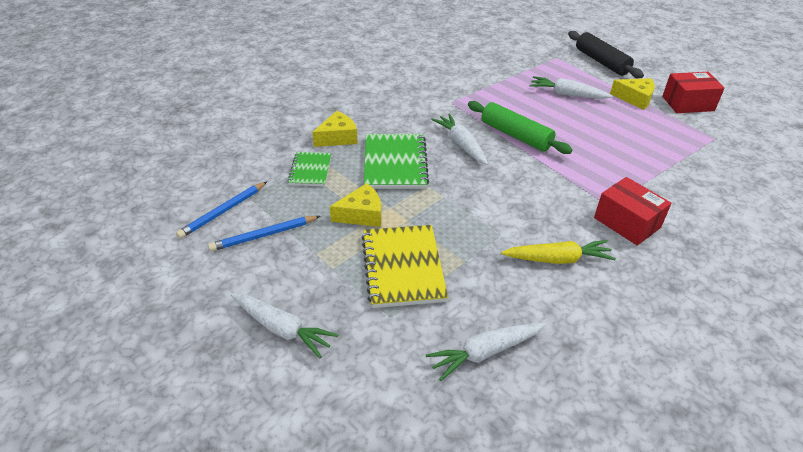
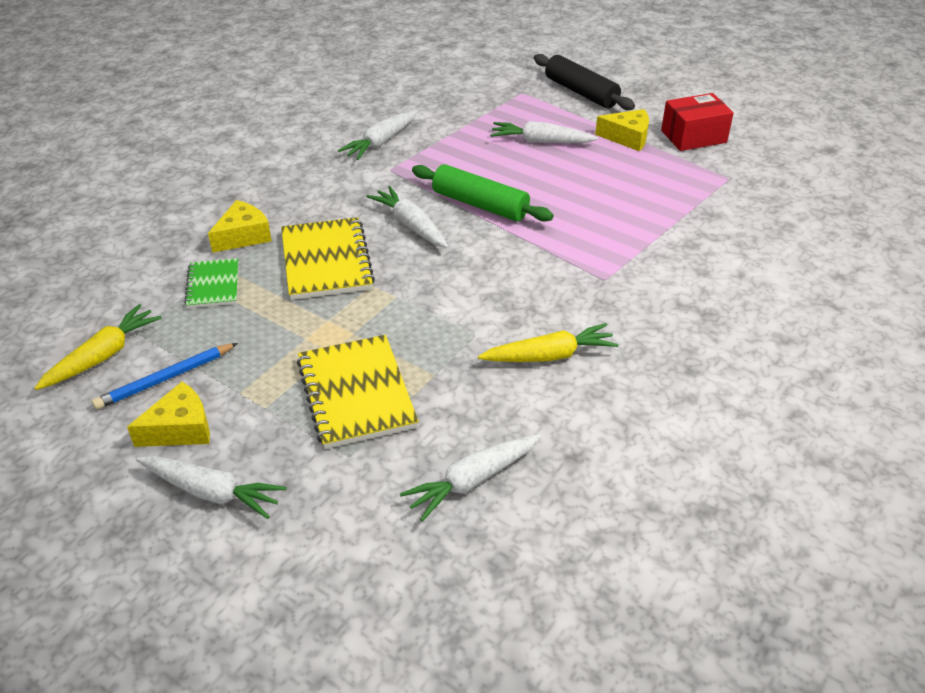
camera: 10 degrees left, 0 degrees up
(223, 212) = (103, 356): blue pencil -> yellow carrot
(361, 214) = (292, 334): yellow cheese -> yellow cheese (180, 428)
(395, 163) = (326, 261): green notebook -> yellow notebook
(447, 82) = (381, 142): none -> white carrot
(627, 222) = (629, 299): red box -> none

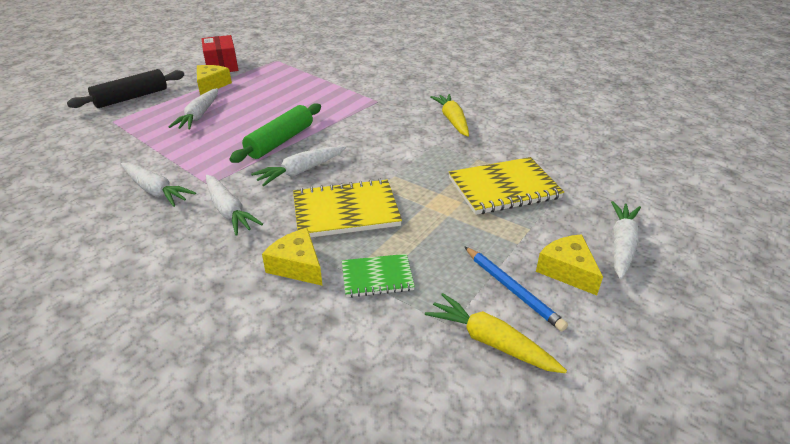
camera: 90 degrees left, 5 degrees down
(472, 481) = (564, 145): white carrot -> white carrot (229, 211)

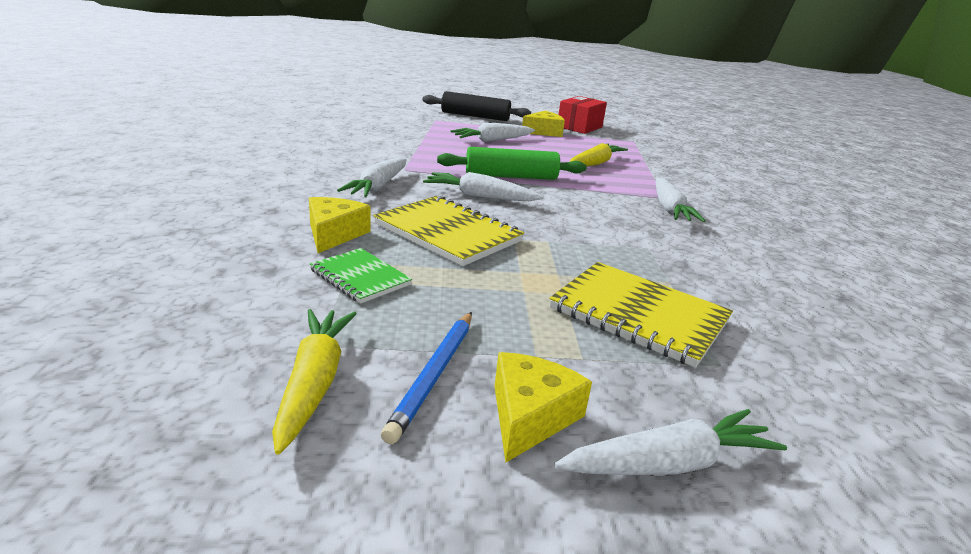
camera: 50 degrees right, 10 degrees down
(155, 190) = (369, 156): white carrot -> white carrot (669, 209)
(452, 120) = (715, 245): yellow carrot -> yellow carrot (595, 163)

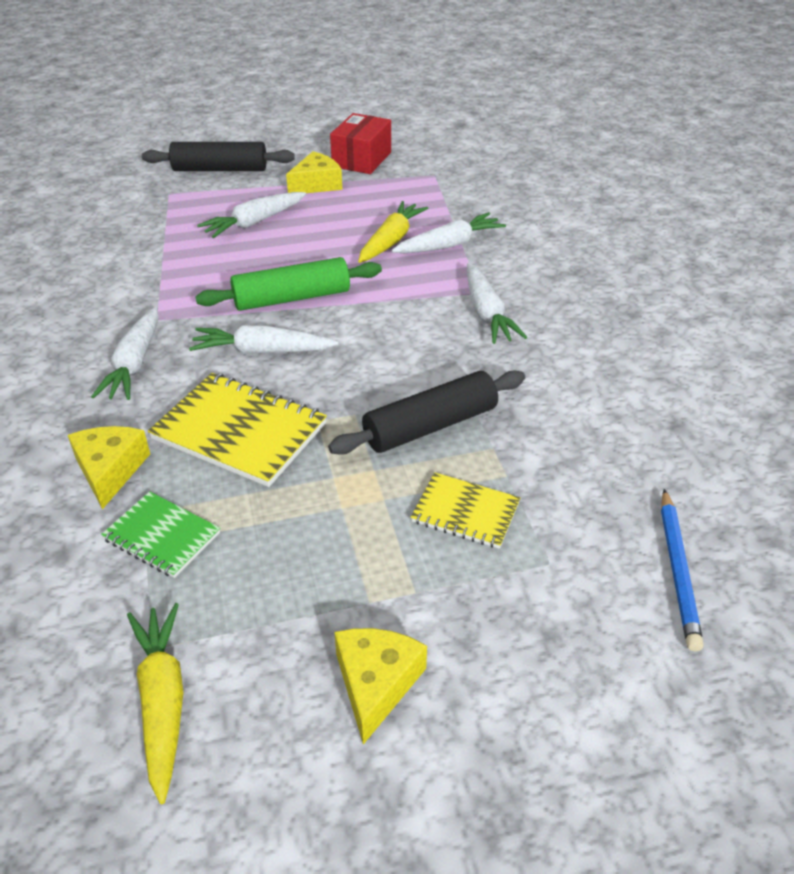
camera: 10 degrees left, 15 degrees up
(434, 375) = (275, 658): blue pencil -> blue pencil (678, 571)
(613, 259) = (430, 426): none -> black rolling pin
(639, 315) = (465, 512): yellow notebook -> yellow notebook, size x0.59
(669, 463) = (506, 703): white carrot -> white carrot (449, 244)

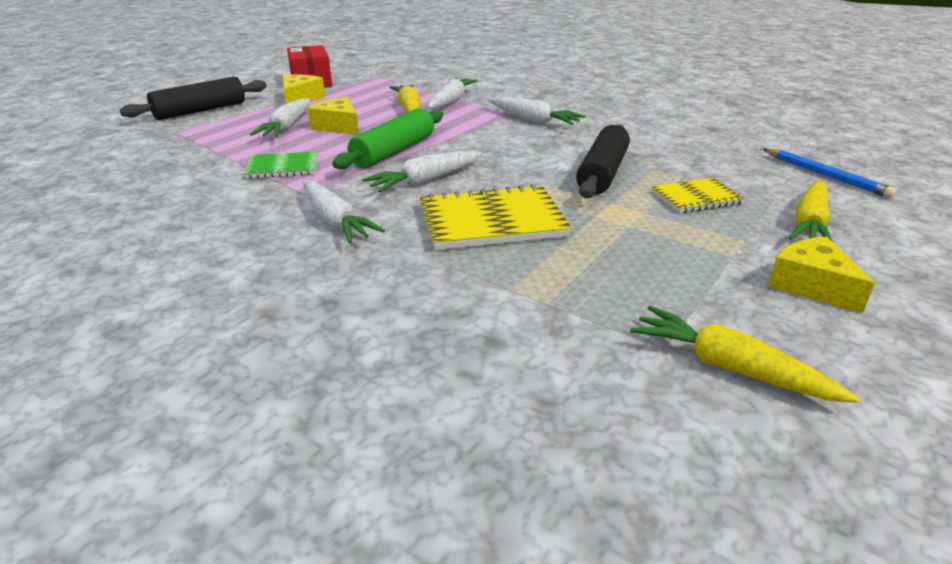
camera: 40 degrees left, 10 degrees down
(110, 470) = (436, 280): yellow cheese -> yellow cheese (338, 126)
(162, 536) = (549, 293): green notebook -> green notebook (282, 167)
(522, 618) = (810, 223): none -> yellow carrot

